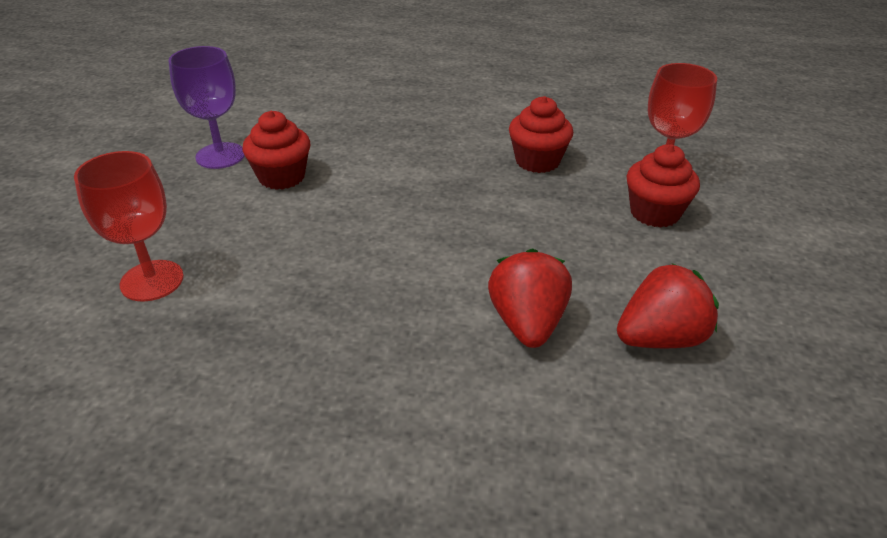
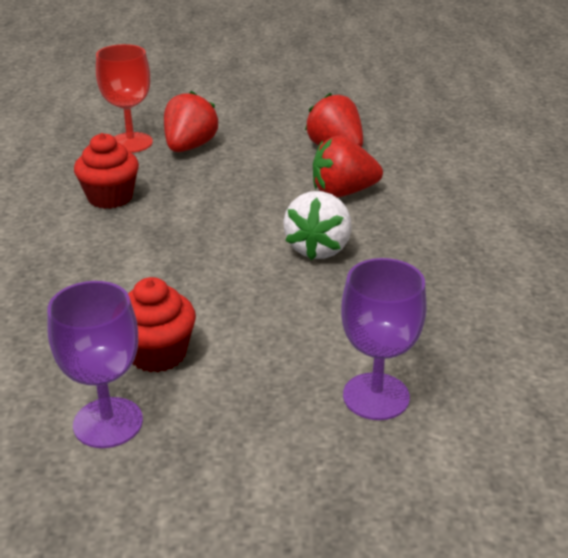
camera: 100 degrees left, 5 degrees down
(152, 281) = (376, 396): red goblet -> purple goblet
(401, 282) = (318, 248): none -> white strawberry
(654, 213) = (190, 147): red cupcake -> red strawberry

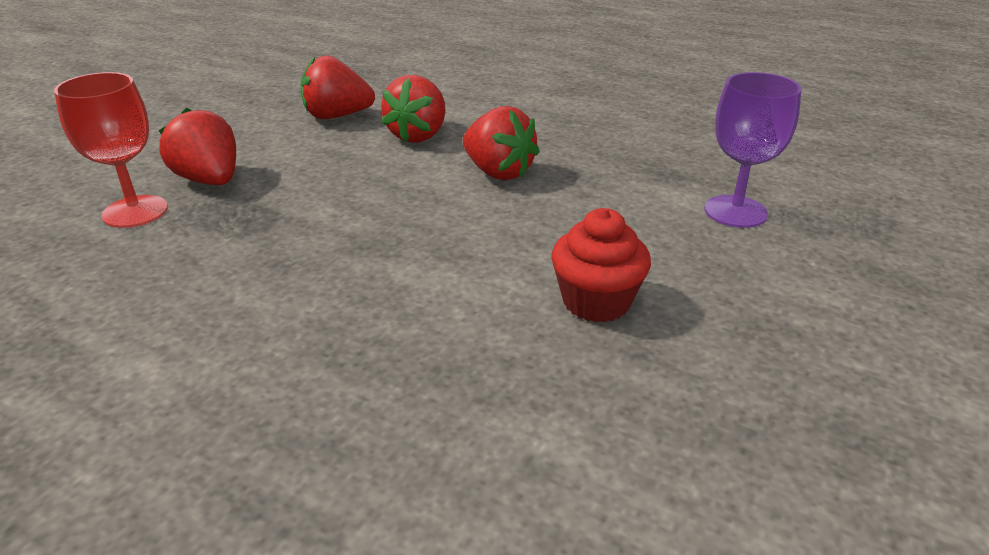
camera: 60 degrees left, 0 degrees up
(108, 422) = (695, 362): purple goblet -> none
(110, 197) = (245, 256): red cupcake -> none
(318, 248) = (498, 172): white strawberry -> red strawberry

